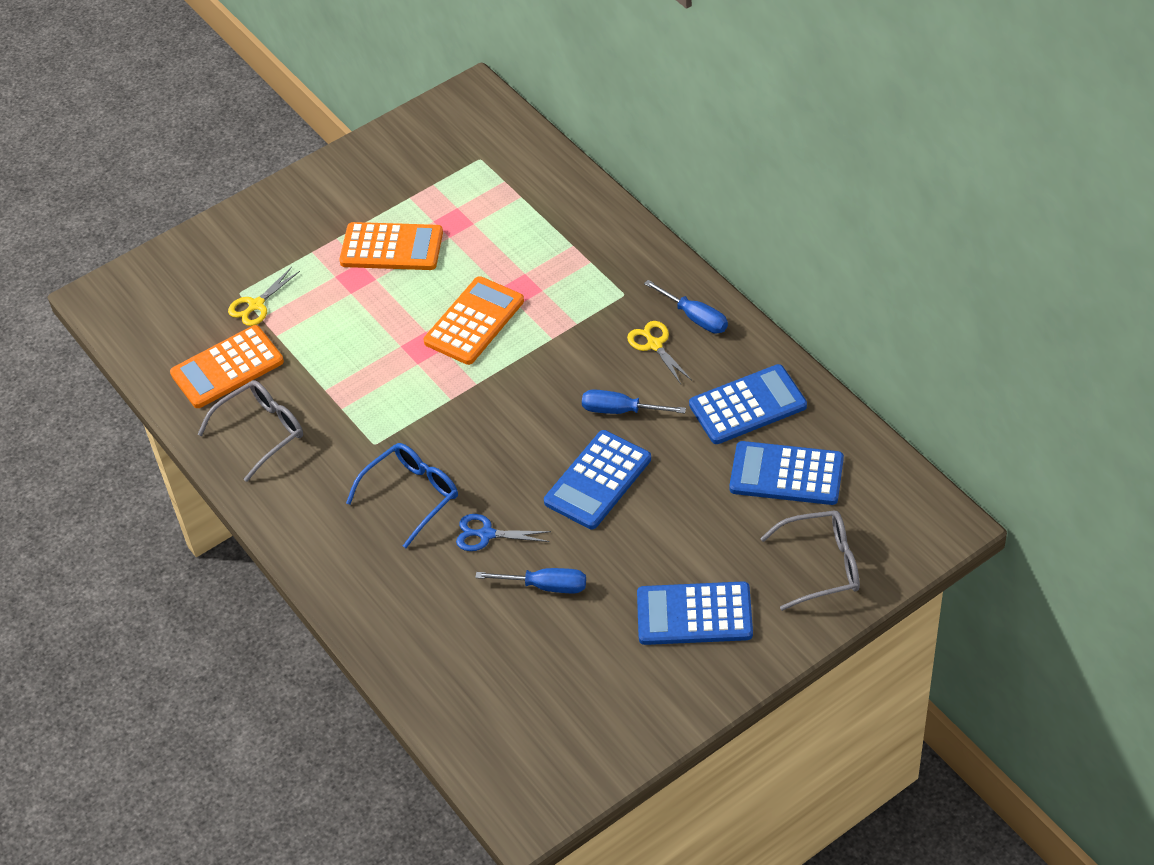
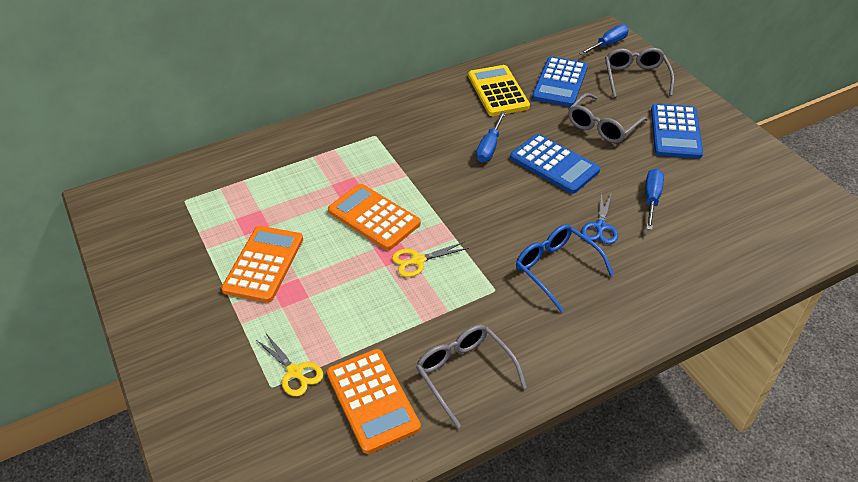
camera: 85 degrees left, 5 degrees down
(654, 345) = (430, 125): yellow scissors -> yellow scissors (418, 260)
(690, 529) = (602, 126): none -> grey glasses
(695, 317) = (410, 105): blue screwdriver -> blue screwdriver (608, 44)
(747, 405) = (498, 91): blue calculator -> yellow calculator

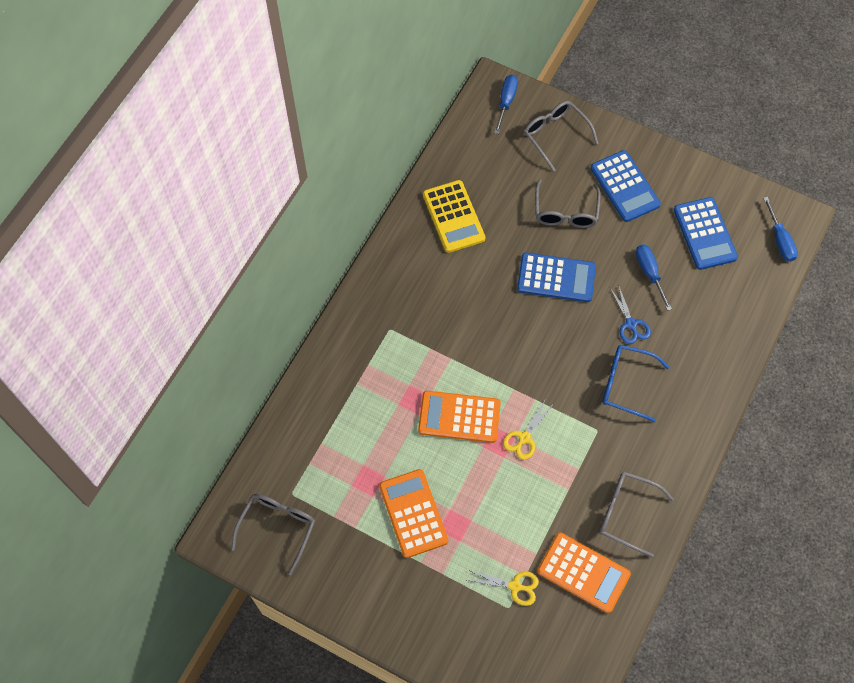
camera: 35 degrees left, 20 degrees up
(149, 216) = (278, 527): none -> grey glasses
(489, 147) = (493, 288): blue screwdriver -> blue screwdriver (779, 240)
(498, 91) = (453, 217): yellow calculator -> yellow calculator turned 150 degrees counterclockwise
(560, 82) = (498, 176): blue calculator -> blue calculator (704, 234)

